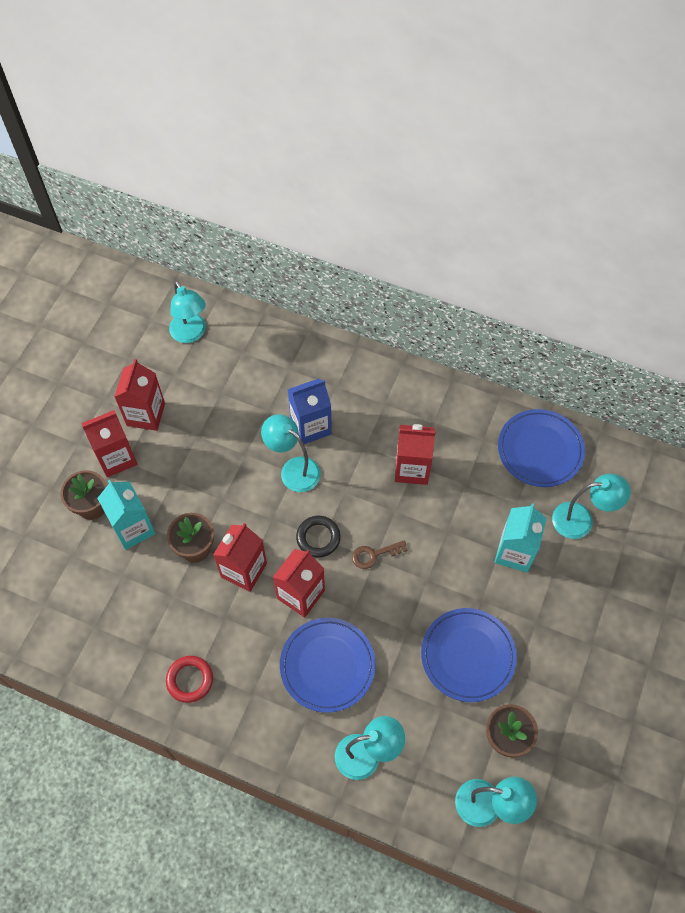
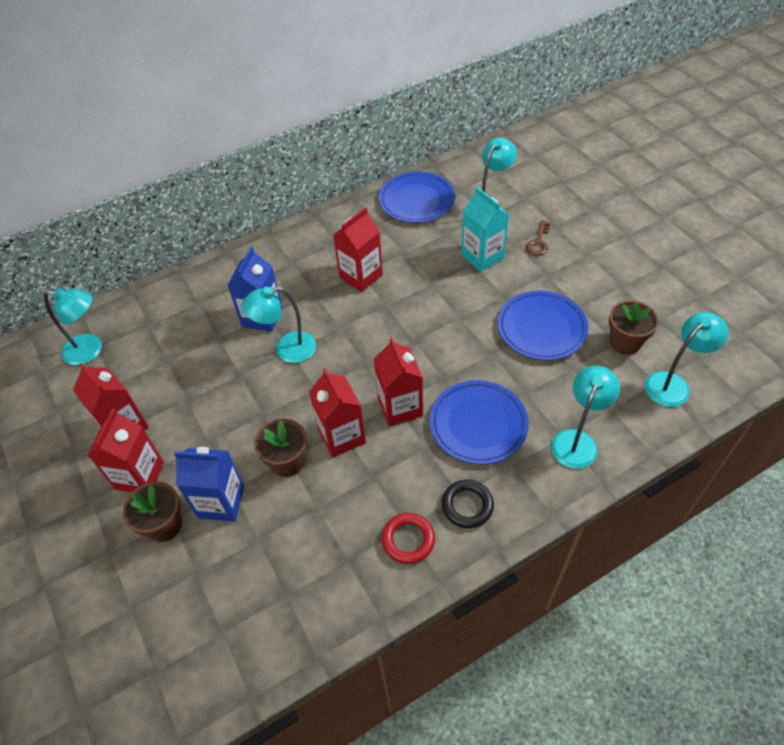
camera: 50 degrees left, 10 degrees down
(133, 528) = (221, 502): turquoise carton -> blue carton
(318, 538) = (362, 367): black ring -> black ring (467, 505)
(374, 555) = (410, 339): brown key -> brown key (538, 242)

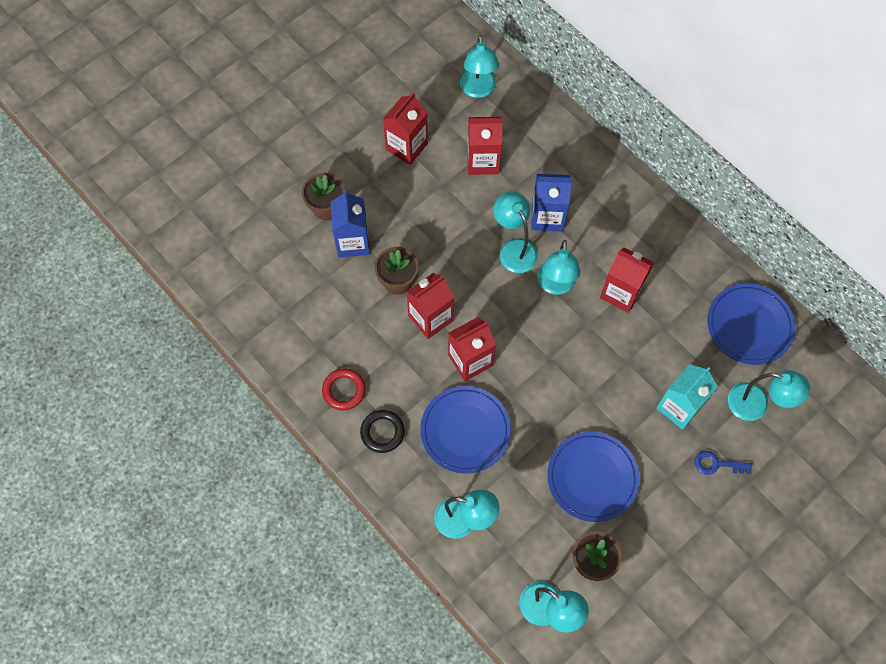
camera: 75 degrees right, 15 degrees up
(139, 475) = (365, 174): red carton -> red carton (483, 161)
(338, 323) = (555, 285): none -> turquoise lamp
(538, 242) = (717, 464): brown key -> blue key

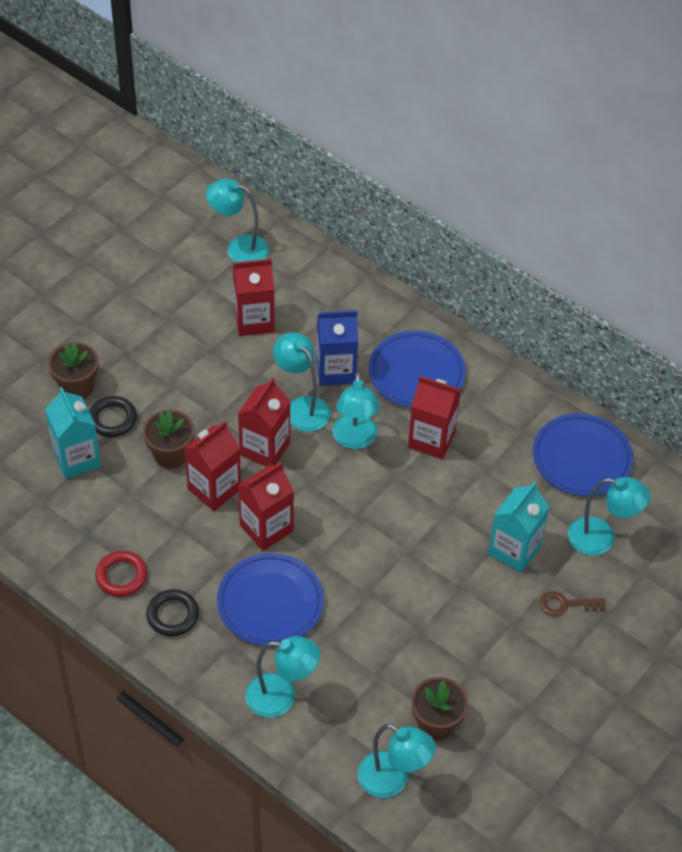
camera: 10 degrees left, 15 degrees down
(319, 276) = (77, 458): none -> turquoise carton
(353, 242) = (112, 419): blue carton -> black ring
(406, 146) = (163, 314): red carton -> red carton (265, 449)
(478, 90) = (239, 248): turquoise lamp -> turquoise lamp turned 120 degrees clockwise
(592, 477) = (424, 635): blue plate -> blue plate (416, 373)
(717, 464) = (565, 604): blue key -> brown key

